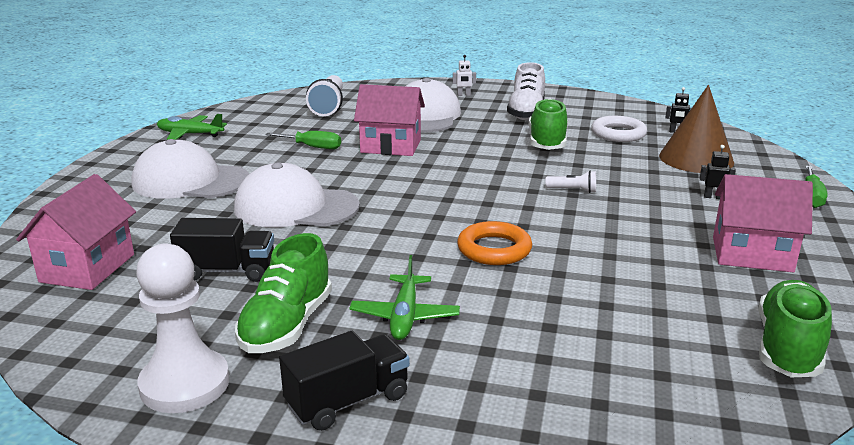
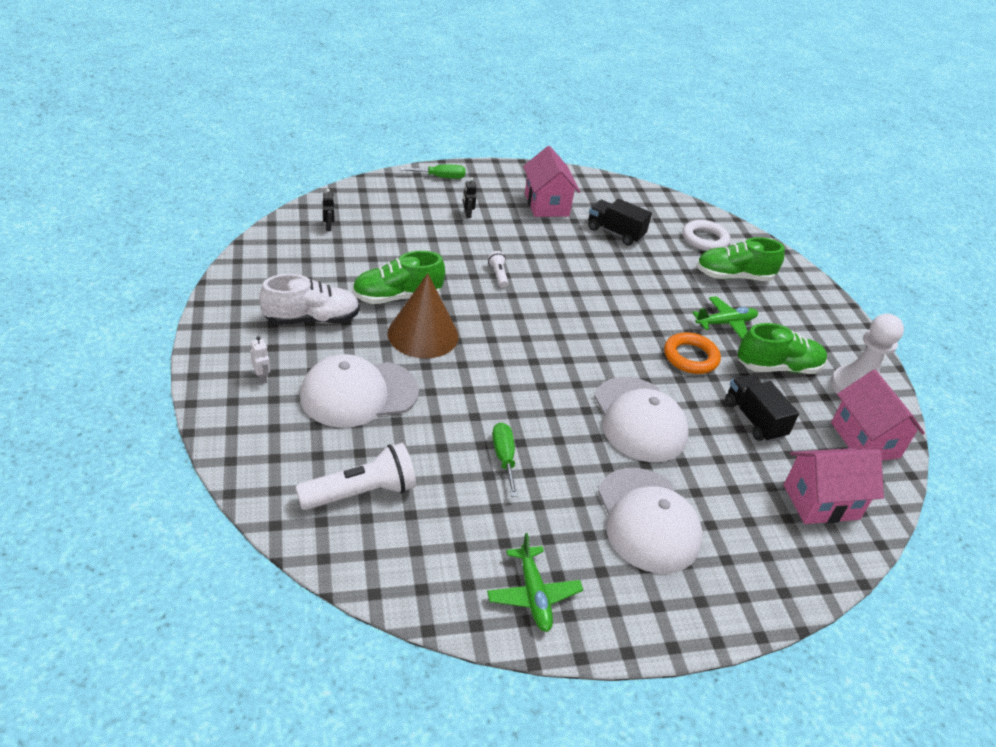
camera: 120 degrees left, 15 degrees up
(348, 401) = (807, 326): black truck -> black truck (615, 233)
(390, 146) = (467, 398): pink house -> pink house (865, 440)
(494, 249) = (620, 301): orange ring -> orange ring (690, 357)
(618, 134) = (350, 258): white ring -> white ring (704, 239)
(696, 159) = (393, 219): brown cone -> brown cone (423, 334)
(788, 348) = (639, 201): green shoe -> green shoe (733, 277)

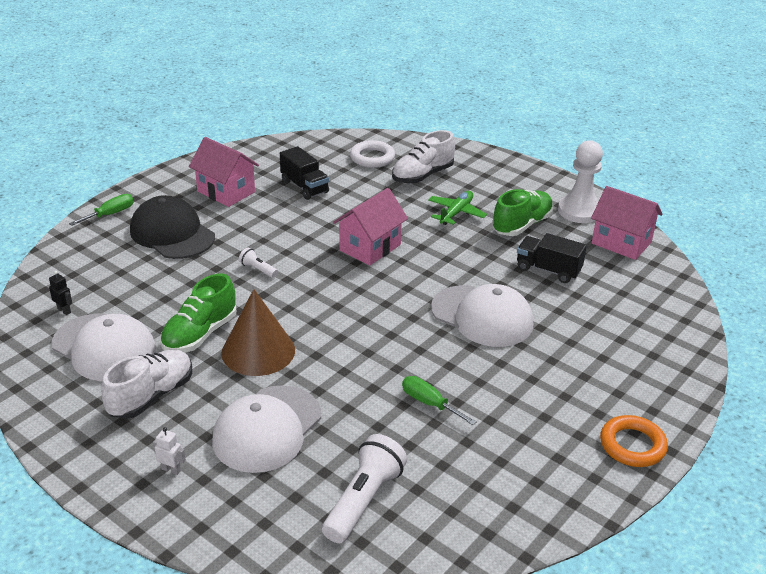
camera: 35 degrees left, 5 degrees down
(467, 214) = (172, 234): black robot -> black cap
(533, 595) = (559, 482): green plane -> none
(615, 233) = (304, 187): black truck -> black truck turned 120 degrees counterclockwise
(647, 520) = (566, 381): white cap -> white cap (104, 347)
(690, 357) = (462, 251): orange ring -> orange ring (632, 445)
(733, 277) = (422, 176): green shoe -> white shoe
(821, 502) = (643, 299): pink house -> pink house (370, 247)

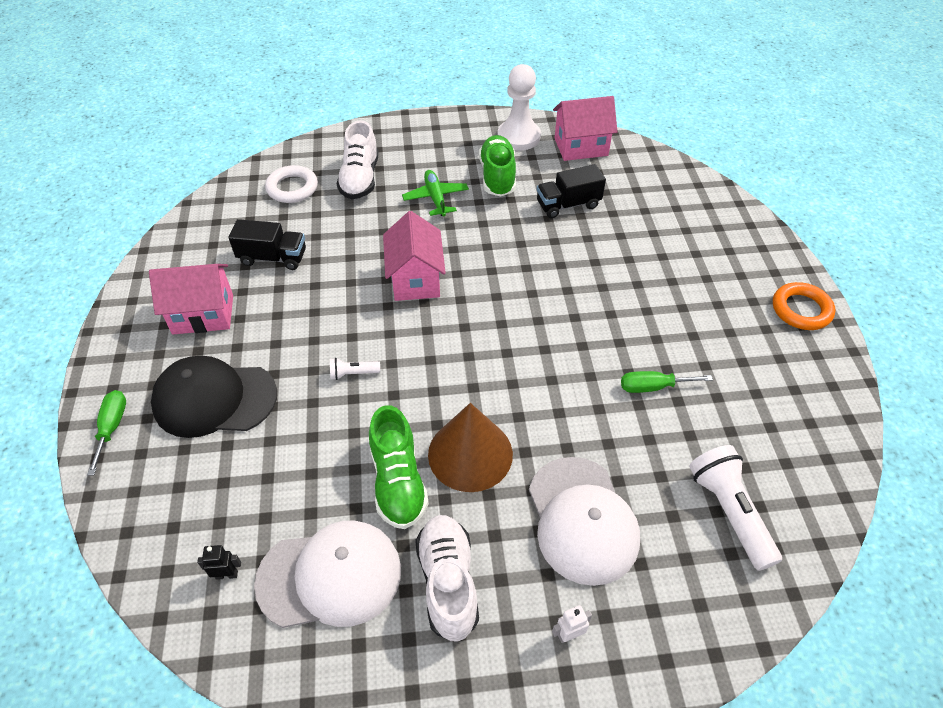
camera: 45 degrees left, 15 degrees up
(482, 316) = (581, 280): white cap -> none

